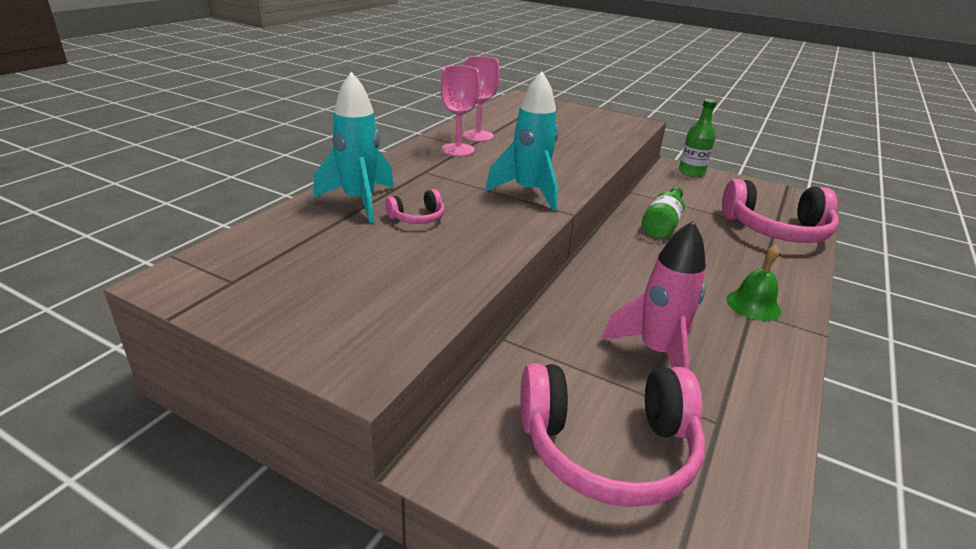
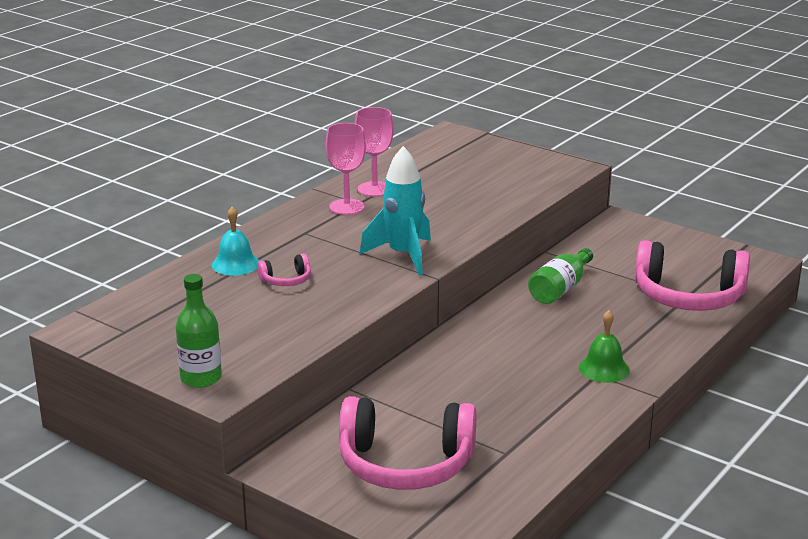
camera: 10 degrees right, 5 degrees down
(359, 201) = (235, 264): turquoise rocket -> turquoise bell
(656, 352) = (482, 403): pink rocket -> none
(691, 172) = (635, 227): green bottle -> green bottle (201, 378)

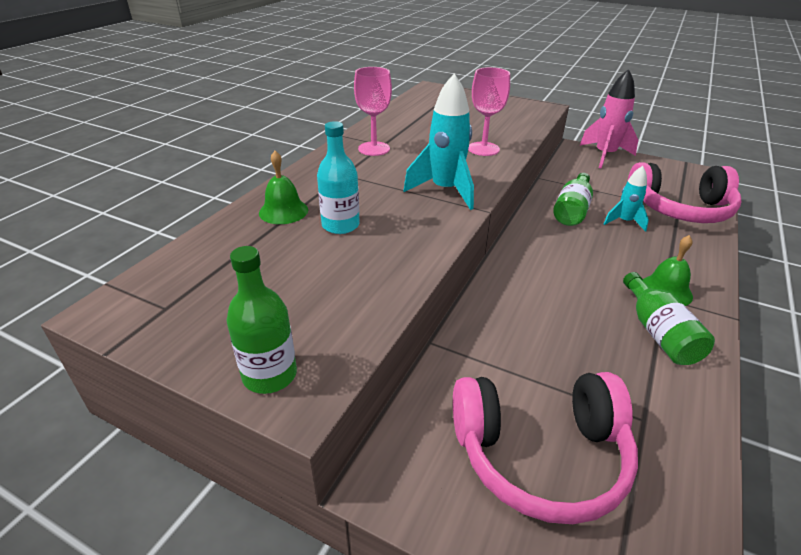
camera: 10 degrees left, 10 degrees up
(235, 264) = (283, 211): turquoise bell -> green bell
(286, 280) = (340, 225): pink headphones -> turquoise bottle
(374, 189) = (392, 132): pink goblet -> pink goblet (483, 149)
(568, 399) = (658, 332): none -> green bottle
(611, 305) = (624, 222): none -> turquoise rocket
(646, 230) = (604, 156): none -> pink rocket

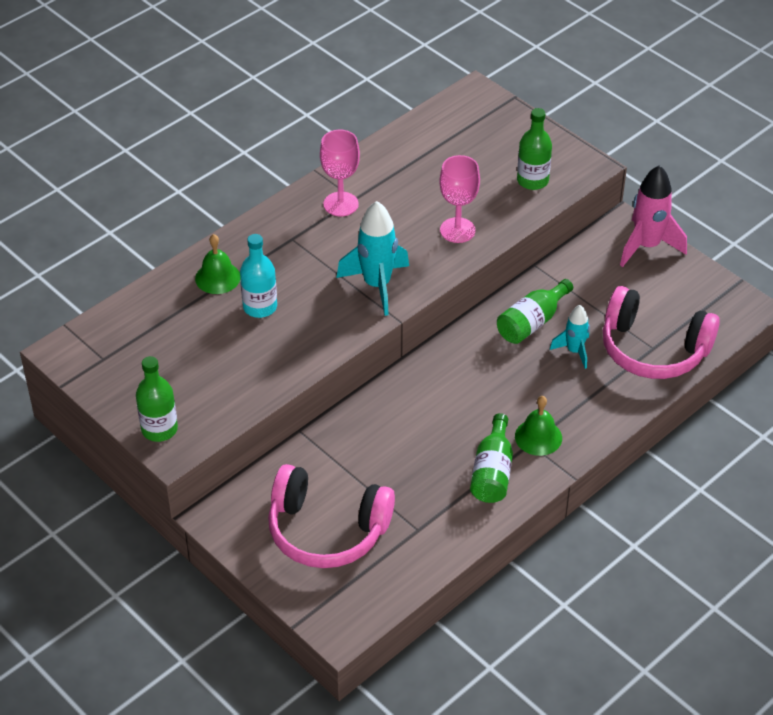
camera: 20 degrees right, 10 degrees up
(513, 118) = (532, 180): none -> green bottle

